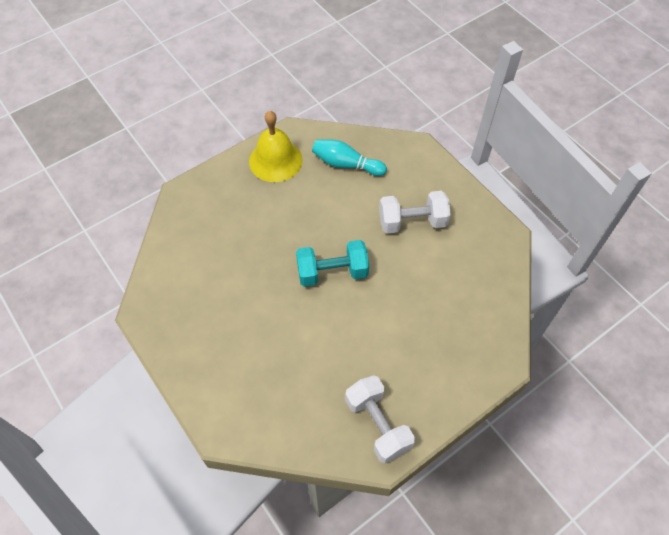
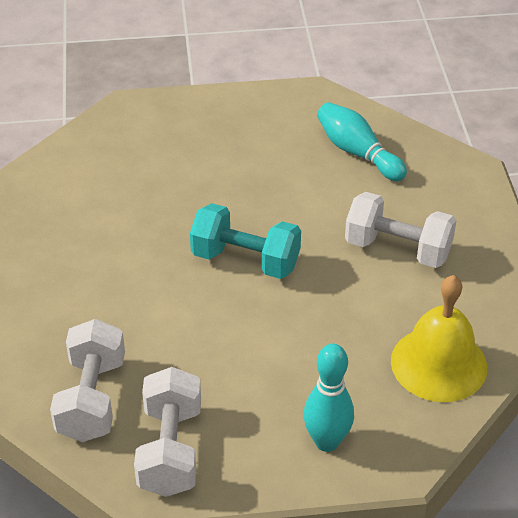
camera: 30 degrees right, 15 degrees down
(275, 160) = (269, 115): yellow bell -> yellow bell (439, 364)
(309, 416) = (92, 399): none -> white dumbbell
(457, 371) = (327, 441): none -> turquoise bowling pin

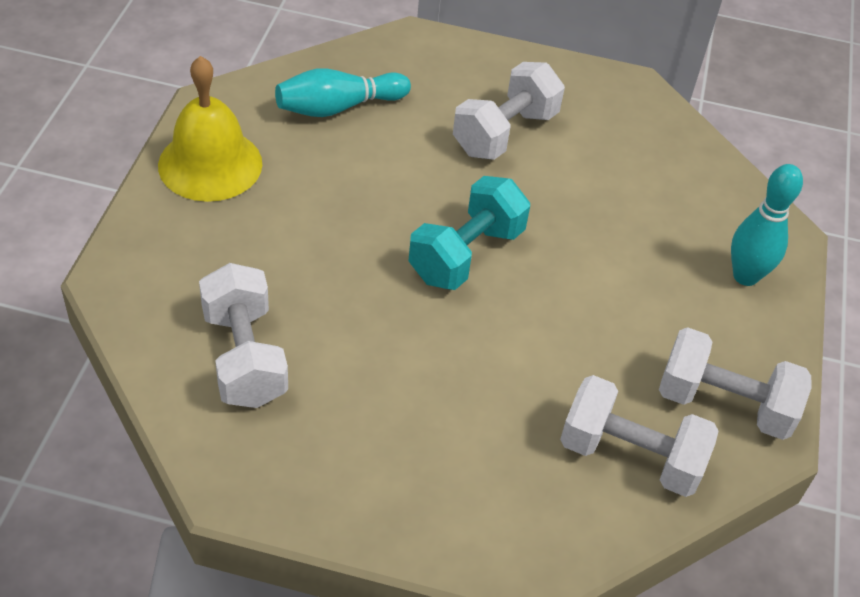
camera: 75 degrees left, 5 degrees up
(91, 180) = (244, 357): none -> white dumbbell
(439, 364) = (671, 163): yellow bell -> yellow bell (210, 164)

